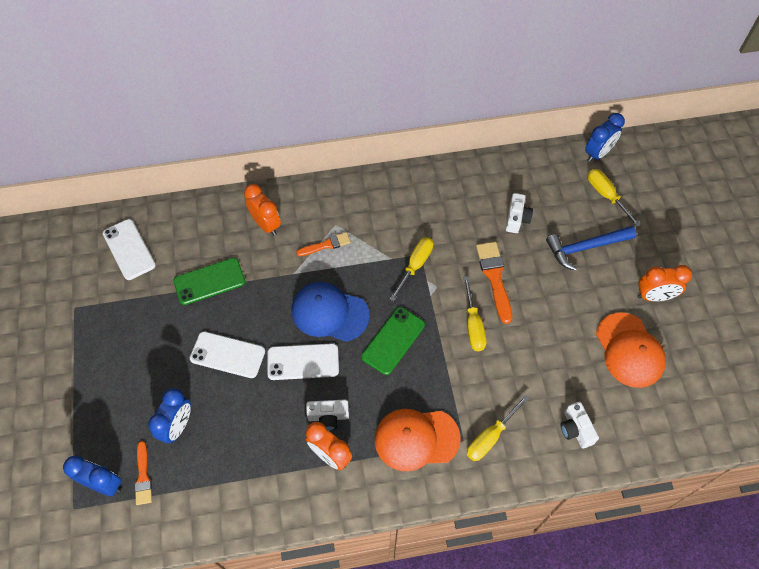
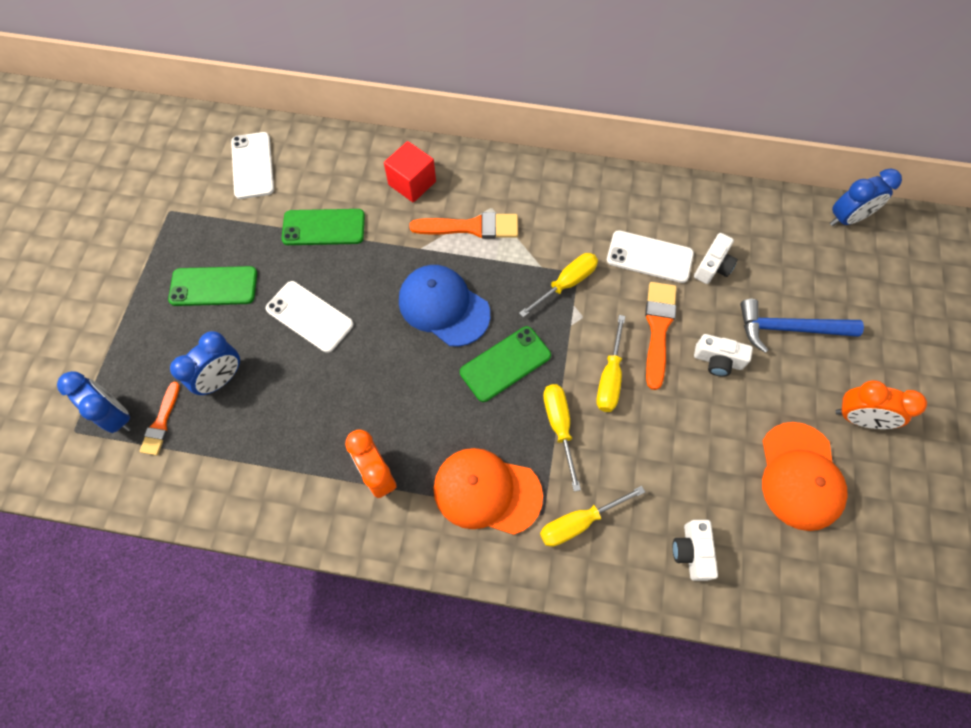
camera: 20 degrees right, 5 degrees up
(139, 356) = (214, 286): none -> green phone
(266, 224) = (412, 183): orange clock -> red cube
(303, 362) = (390, 353): white phone -> white phone (649, 257)
(326, 245) = (471, 227): orange brush -> orange brush, size x1.60
(328, 417) = (393, 428): white camera -> white camera (717, 360)
(606, 195) = (839, 273): yellow screwdriver -> yellow screwdriver (559, 426)

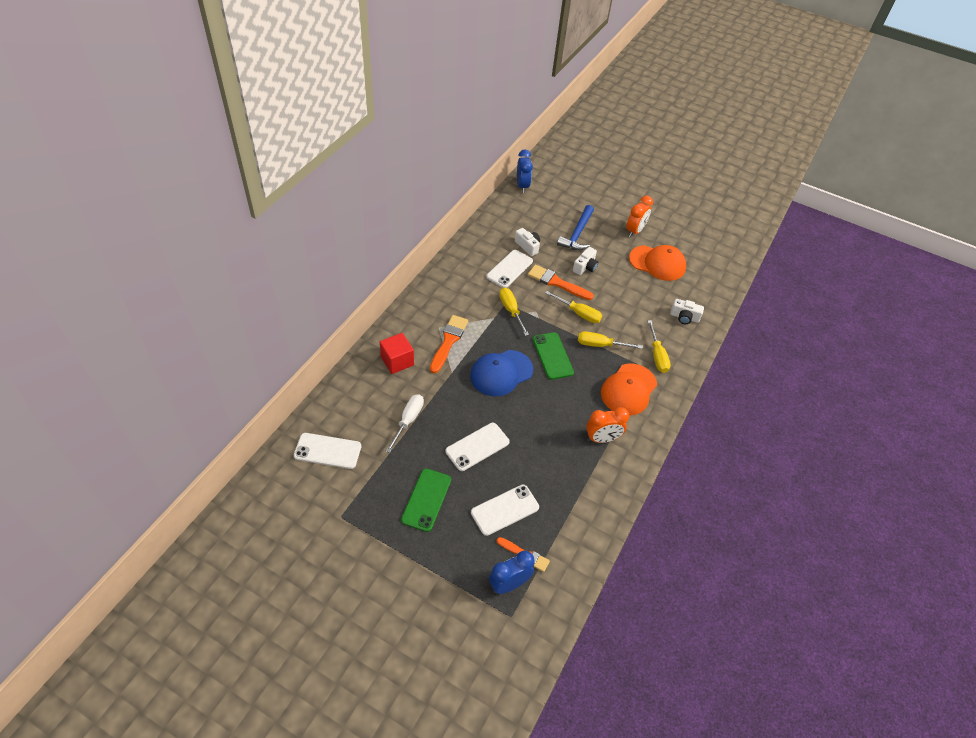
camera: 75 degrees left, 15 degrees down
(222, 379) = (505, 510): blue clock -> white phone
(324, 227) = (408, 420): green phone -> white screwdriver

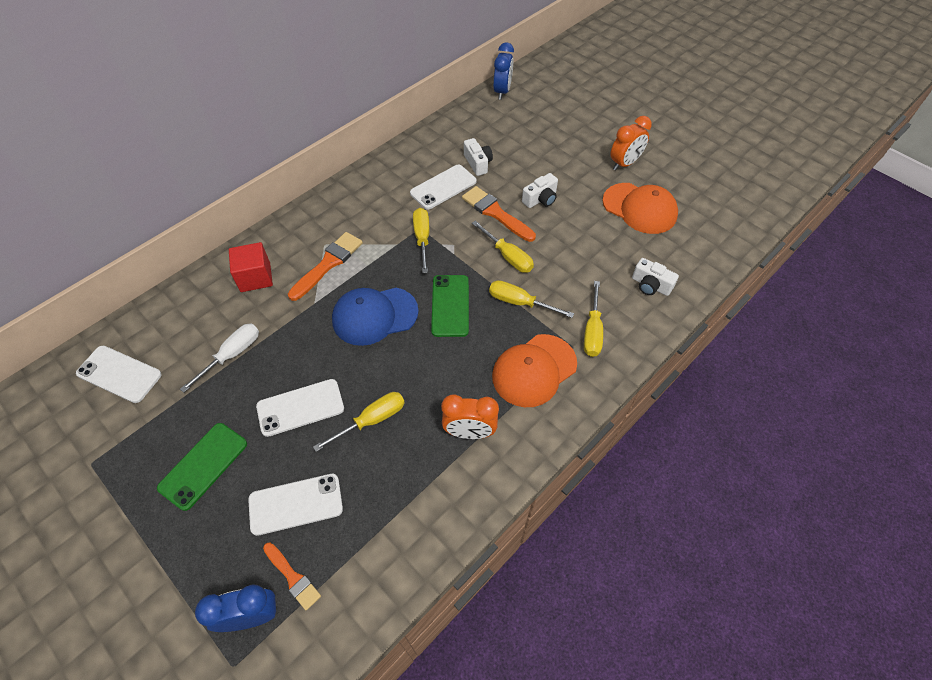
camera: 20 degrees right, 5 degrees up
(532, 445) = (372, 420): none -> yellow screwdriver
(577, 234) = (547, 157): blue hammer -> none

